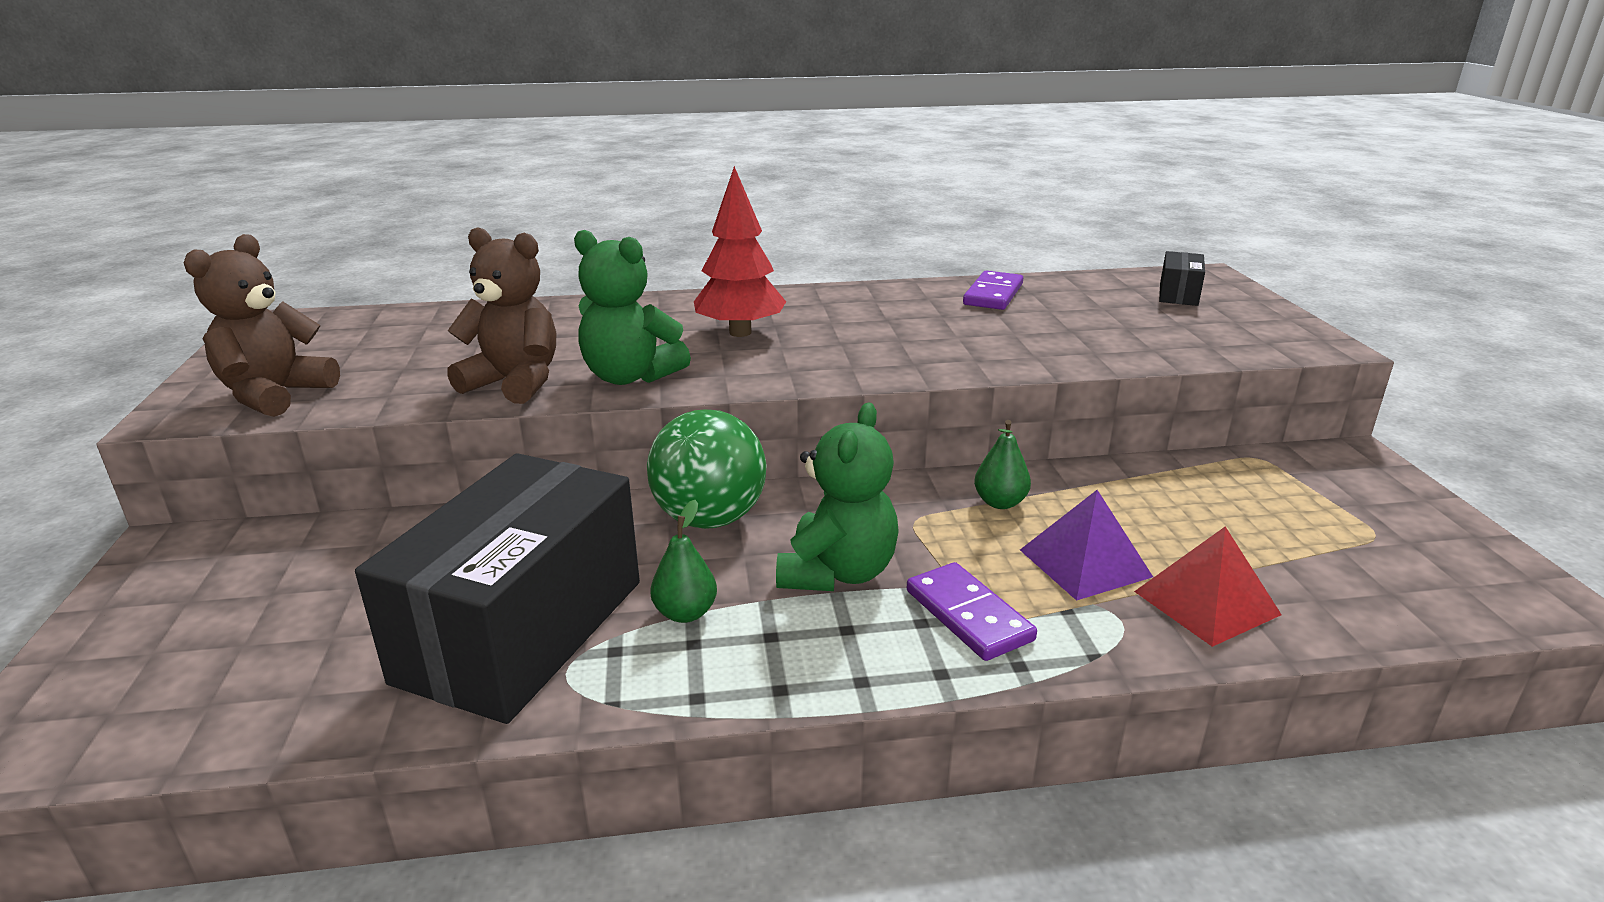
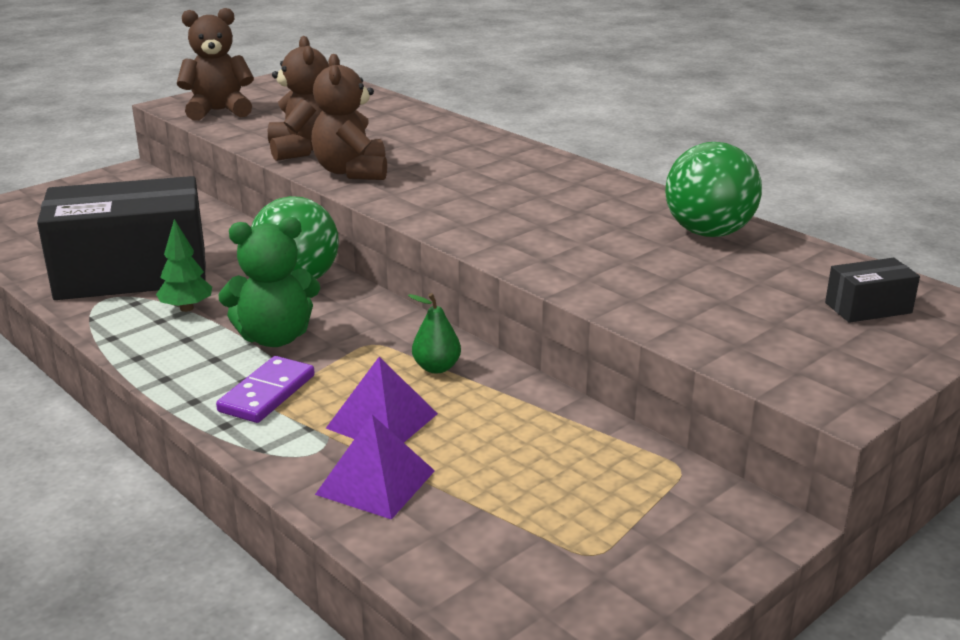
camera: 55 degrees right, 0 degrees up
(630, 377) = (352, 172): green teddy bear -> brown teddy bear
(685, 613) = (187, 308): green pear -> green tree
(740, 332) = (472, 176): red tree -> none
(993, 294) = (708, 232): purple domino -> green ball
(1206, 602) = (376, 482): red pyramid -> purple pyramid

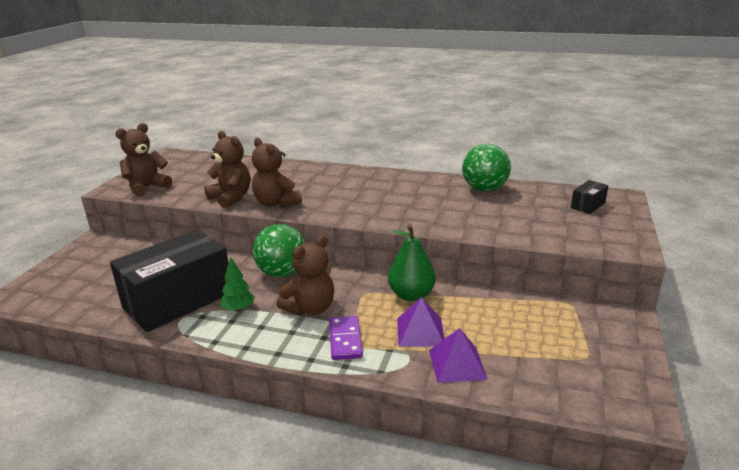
camera: 30 degrees left, 0 degrees up
(275, 337) = (310, 308): green teddy bear -> brown teddy bear
(436, 368) = (411, 295): green pear -> green pear, size x1.73

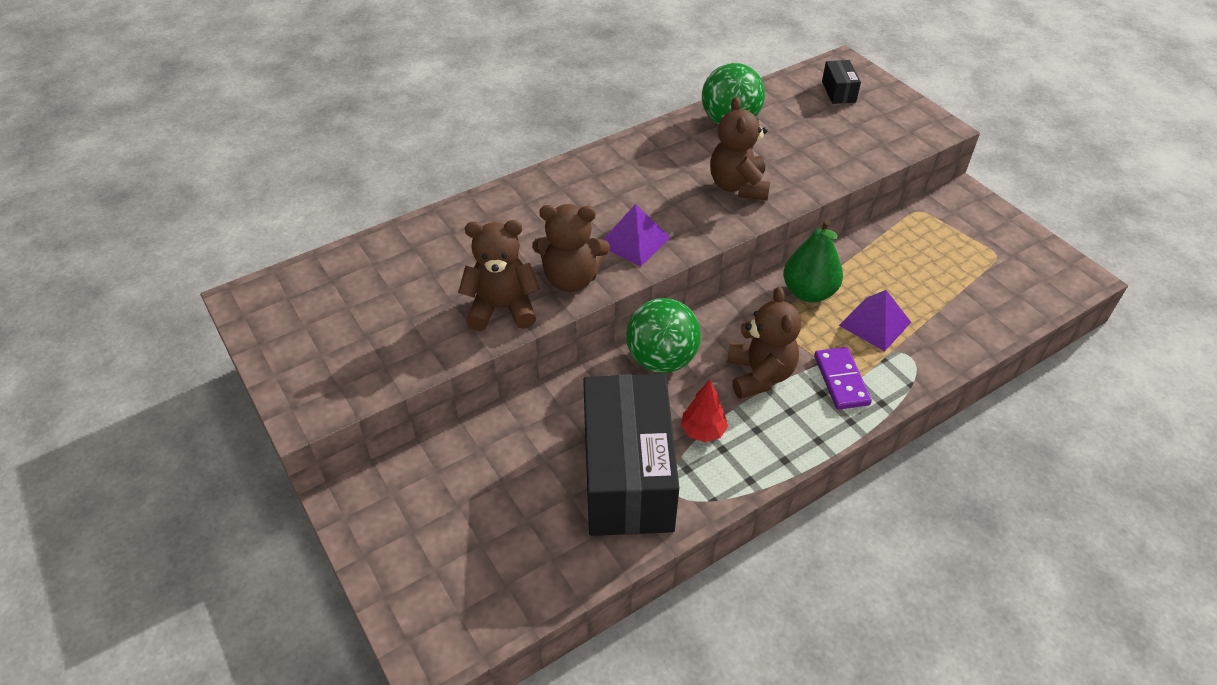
camera: 50 degrees left, 20 degrees up
(147, 187) = (350, 373): brown teddy bear -> brown teddy bear (738, 186)
(238, 309) = (703, 431): green tree -> red tree
(345, 340) = (841, 380): purple domino -> purple domino turned 45 degrees clockwise
(457, 364) = (942, 331): purple pyramid -> purple pyramid (634, 241)

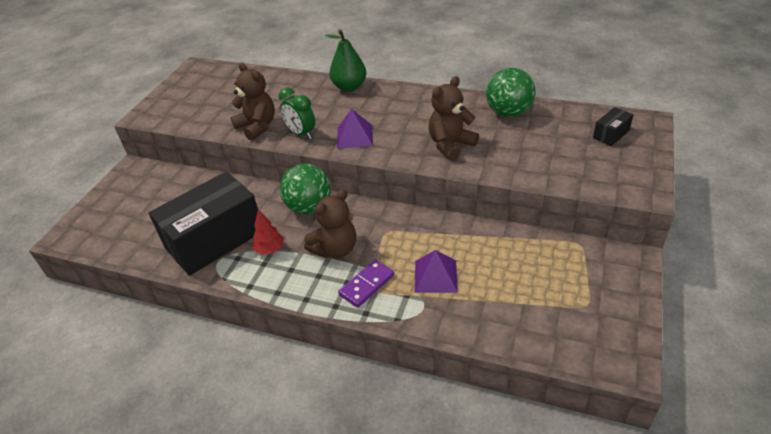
camera: 55 degrees right, 5 degrees down
(571, 279) = (301, 133): brown teddy bear -> green clock
(808, 292) = (430, 234): green pear -> green pear (349, 87)

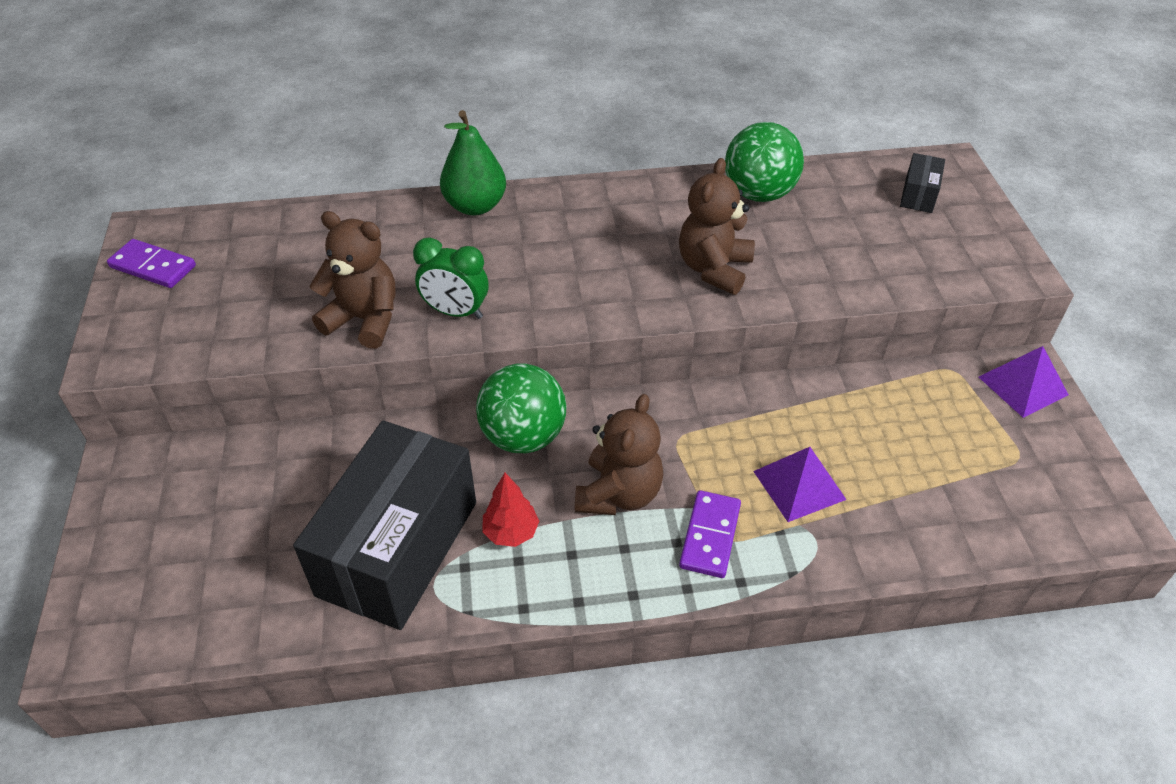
camera: 30 degrees left, 5 degrees up
(187, 83) = (153, 267): none -> purple domino
(355, 136) = (552, 293): purple pyramid -> purple pyramid (1022, 385)

